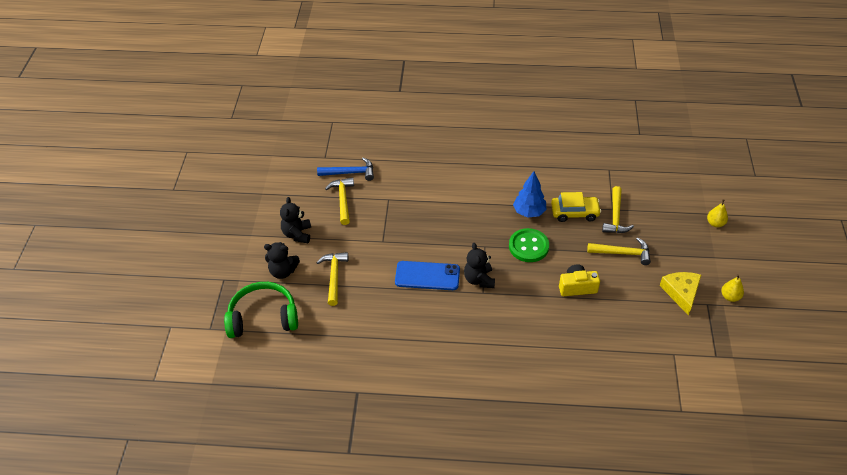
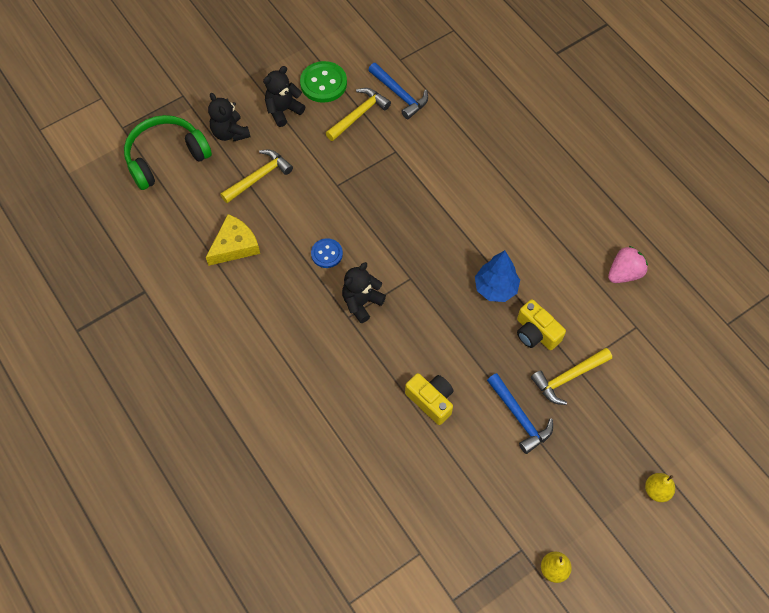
camera: 50 degrees right, 15 degrees up
(263, 317) = (166, 157): green headphones -> green headphones turned 75 degrees counterclockwise
(427, 276) = (327, 254): blue phone -> blue button
(528, 246) = (446, 319): green button -> green button (323, 83)
(571, 153) = (624, 273): none -> pink strawberry
(574, 212) = (536, 333): yellow car -> yellow camera
(622, 253) = (519, 417): yellow hammer -> blue hammer
(681, 293) = (514, 512): yellow cheese -> yellow cheese (235, 245)

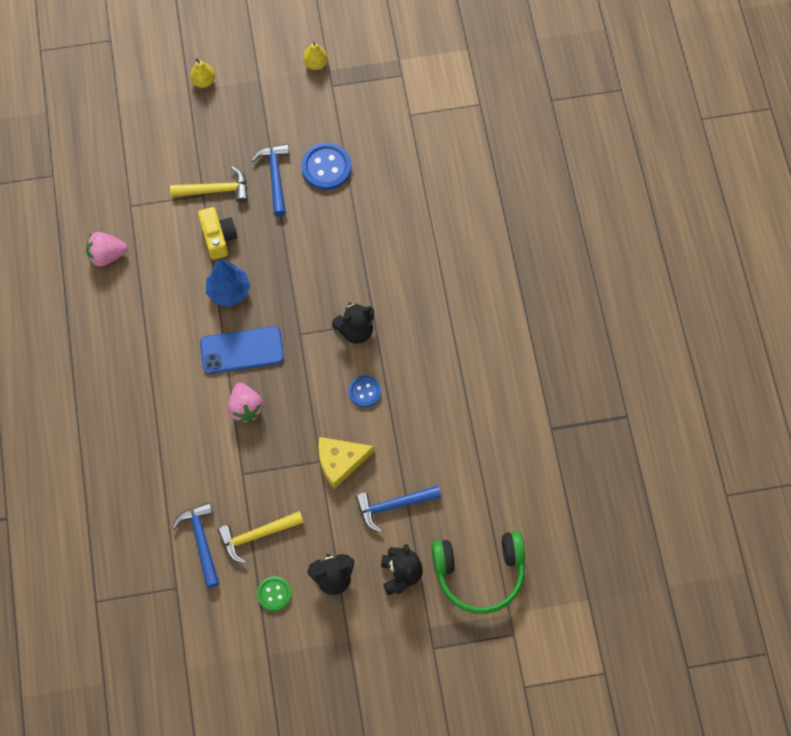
camera: 155 degrees left, 5 degrees up
(235, 245) = (448, 439): yellow cheese -> yellow cheese (340, 461)
(259, 177) = (393, 506): yellow hammer -> blue hammer
(323, 83) = (274, 594): green button -> green button, size x0.62
(422, 200) = (246, 408): none -> pink strawberry
(431, 400) = (340, 220): yellow camera -> none
(453, 243) = (242, 350): none -> blue phone
(475, 450) = (326, 167): none -> blue button

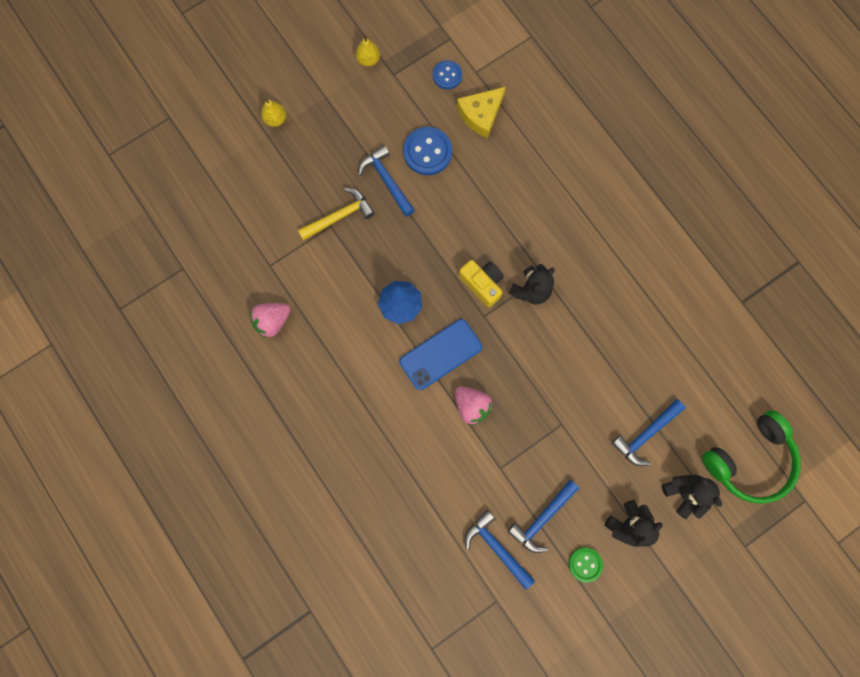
camera: 25 degrees left, 10 degrees up
(218, 237) = (365, 259): yellow camera -> yellow camera (482, 284)
(256, 535) = (542, 518): yellow hammer -> blue hammer
(340, 461) = (579, 416): yellow cheese -> yellow cheese (481, 114)
(364, 392) = (567, 342): blue button -> blue button (447, 75)

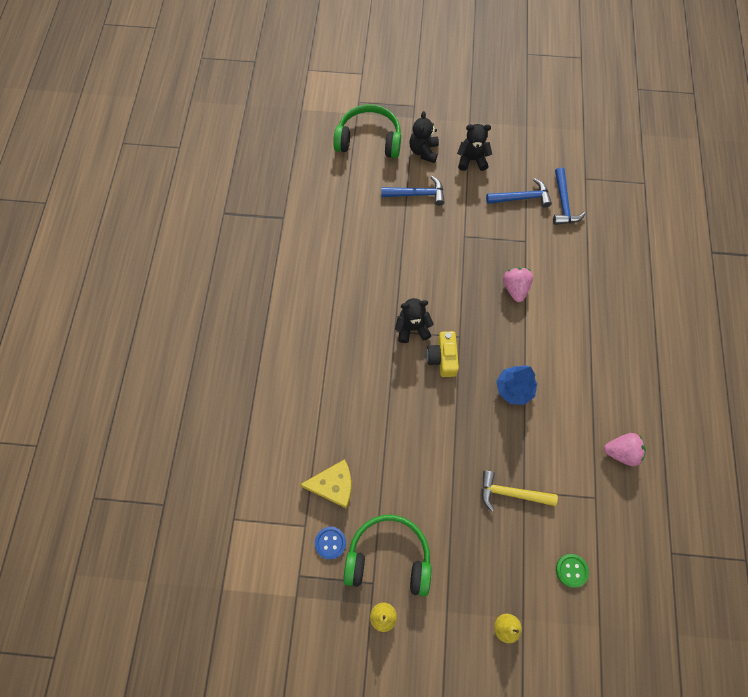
camera: 140 degrees left, 10 degrees down
(386, 180) = (451, 492): blue hammer -> none
(396, 99) = (388, 557): none -> green headphones
(427, 152) = (401, 489): blue button -> none
(440, 354) = (510, 335): blue phone -> none
(585, 564) = (515, 159): green button -> green button (571, 570)

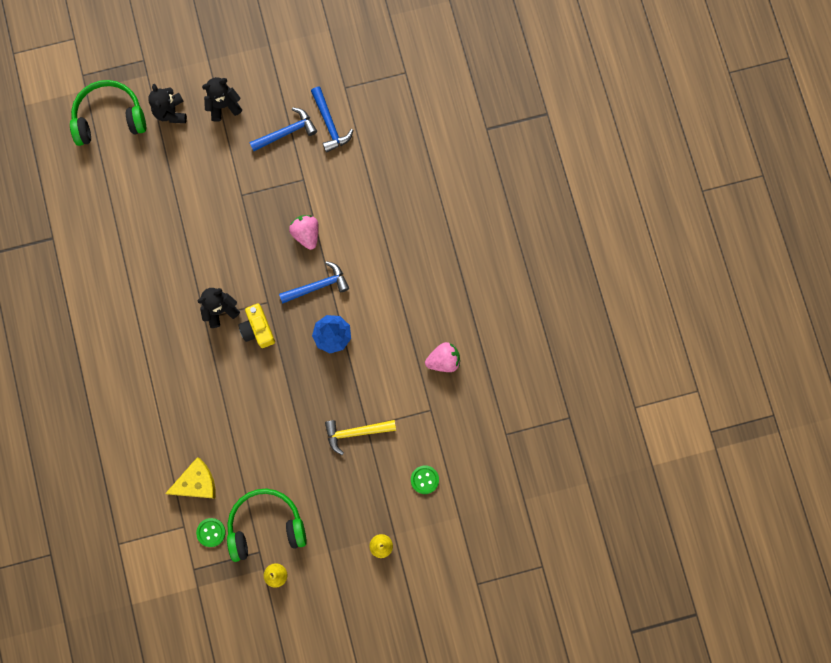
camera: 20 degrees left, 10 degrees up
(330, 543) = (211, 532): blue button -> green button
(417, 194) = (179, 164): blue hammer -> blue hammer (318, 286)

